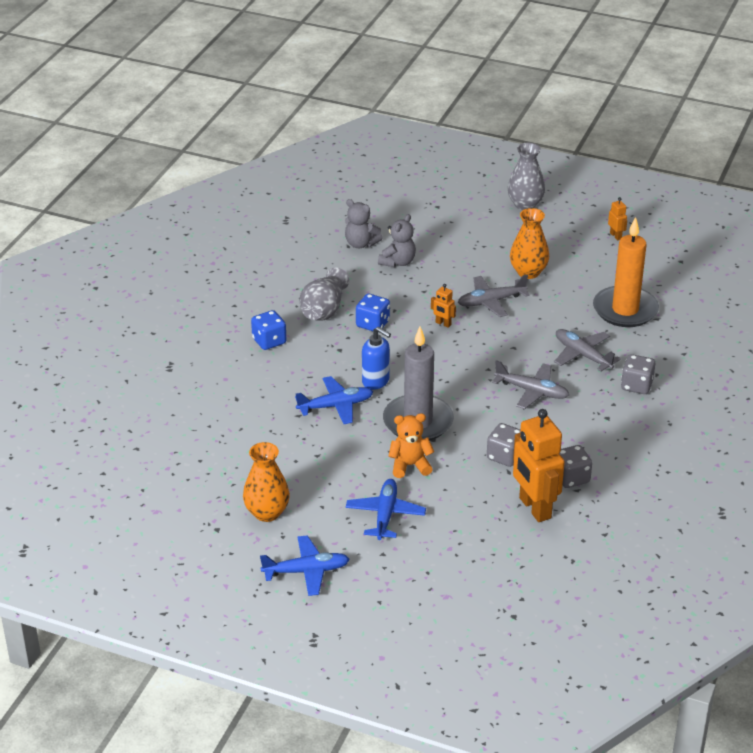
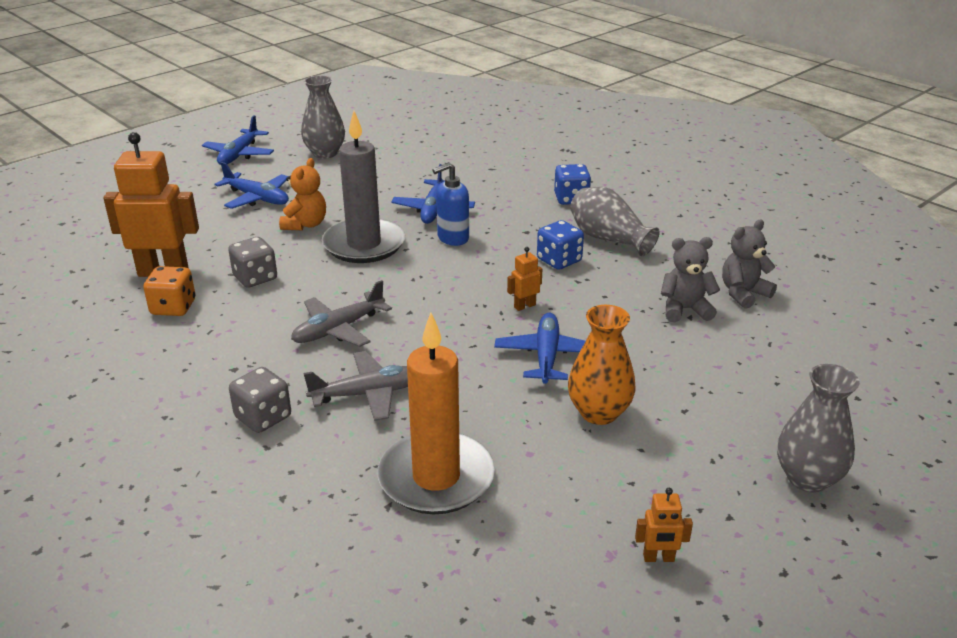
camera: 115 degrees right, 5 degrees down
(267, 513) = (325, 153): orange vase -> grey vase
(398, 262) = (685, 310): grey teddy bear -> grey teddy bear turned 120 degrees clockwise
(491, 301) = (546, 356): grey plane -> blue plane
(571, 478) = (173, 307): grey dice -> orange dice

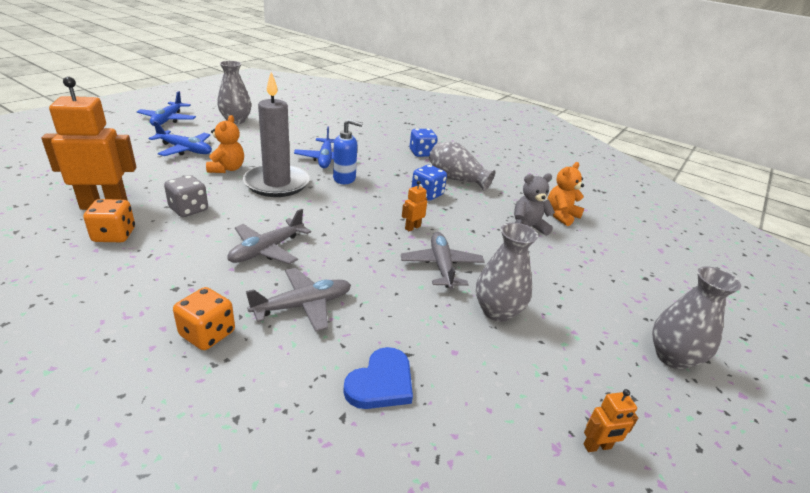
camera: 15 degrees left, 0 degrees up
(263, 417) = (207, 334): grey dice -> orange dice
(436, 477) = (381, 383): orange candle -> blue heart
(452, 238) = (344, 179): blue soap dispenser -> blue soap dispenser turned 135 degrees counterclockwise
(546, 356) = (441, 266): blue plane -> grey plane
(599, 412) = (497, 311): orange vase -> grey vase
(743, 293) = (561, 216): grey teddy bear -> orange teddy bear

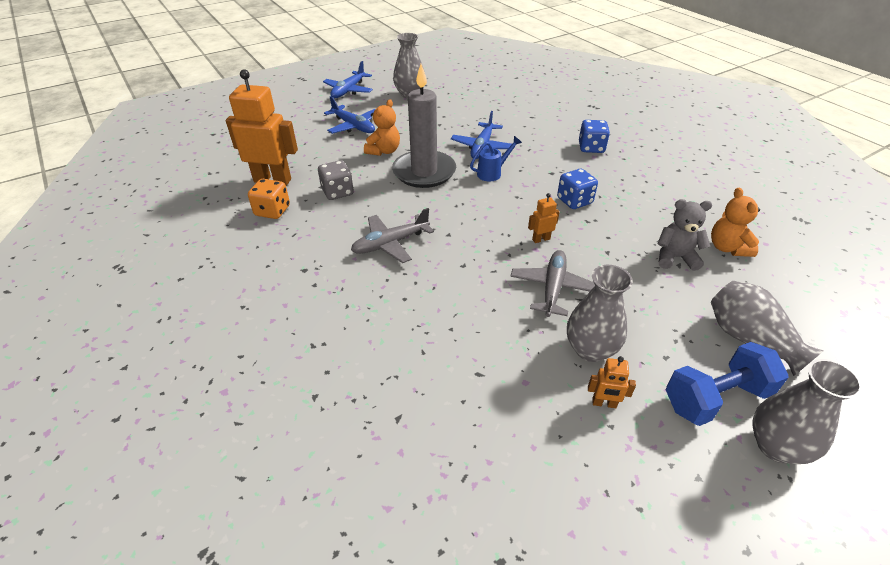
camera: 25 degrees right, 10 degrees up
(207, 334) = (316, 317): orange dice -> none
(303, 305) = (402, 306): grey plane -> none
(344, 179) = (493, 173): blue soap dispenser -> blue watering can
(381, 383) = (443, 395): blue heart -> none
(456, 179) = (617, 185): grey vase -> grey vase (749, 339)
(561, 216) = (727, 248): orange teddy bear -> orange teddy bear turned 75 degrees counterclockwise
(597, 446) = (627, 513): orange robot -> orange robot (604, 403)
(612, 330) = (715, 398): none -> blue dumbbell

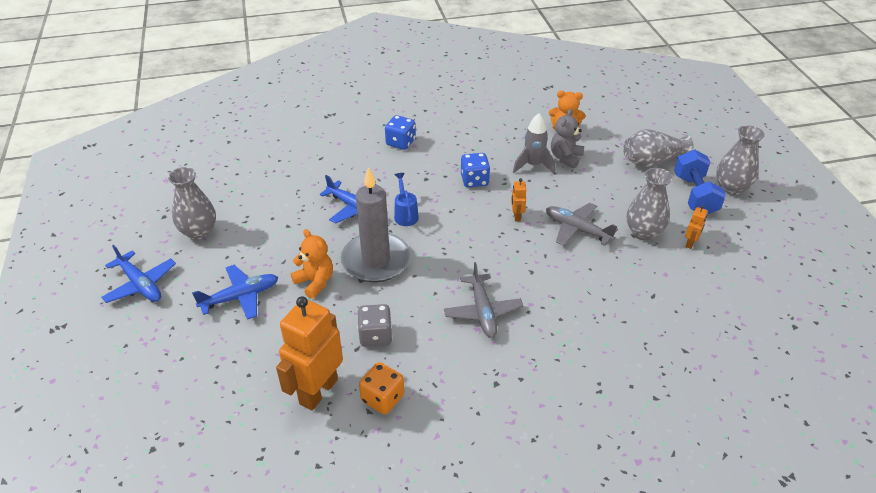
camera: 70 degrees left, 0 degrees up
(636, 235) = (533, 165): none -> grey rocket

